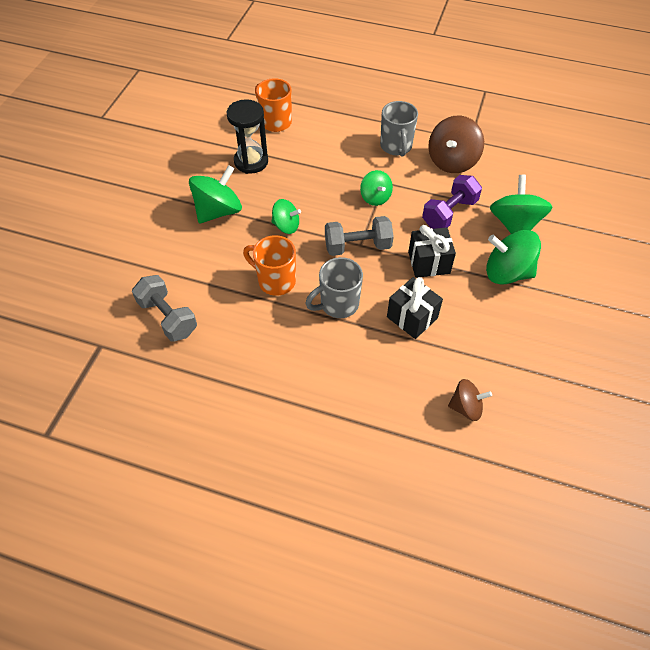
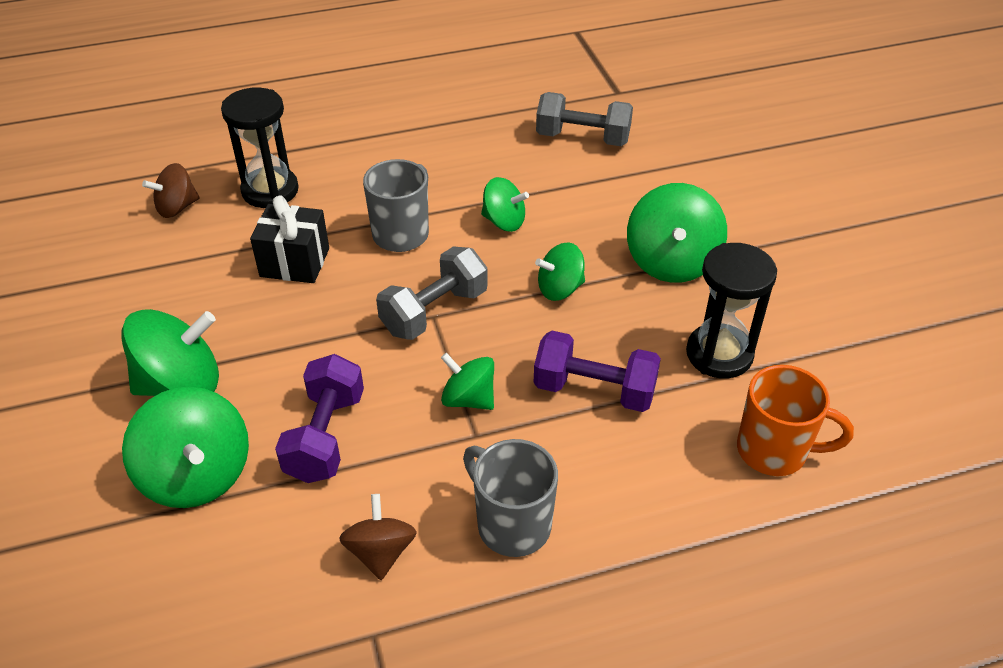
camera: 145 degrees right, 10 degrees down
(275, 281) = (504, 221): orange mug -> green spinning top
(318, 174) = (594, 390): none -> purple dumbbell
(396, 387) = (270, 191): none -> black hourglass
(429, 263) = (313, 340): black gift -> none
(452, 161) = (380, 552): brown spinning top -> brown spinning top, size x0.60

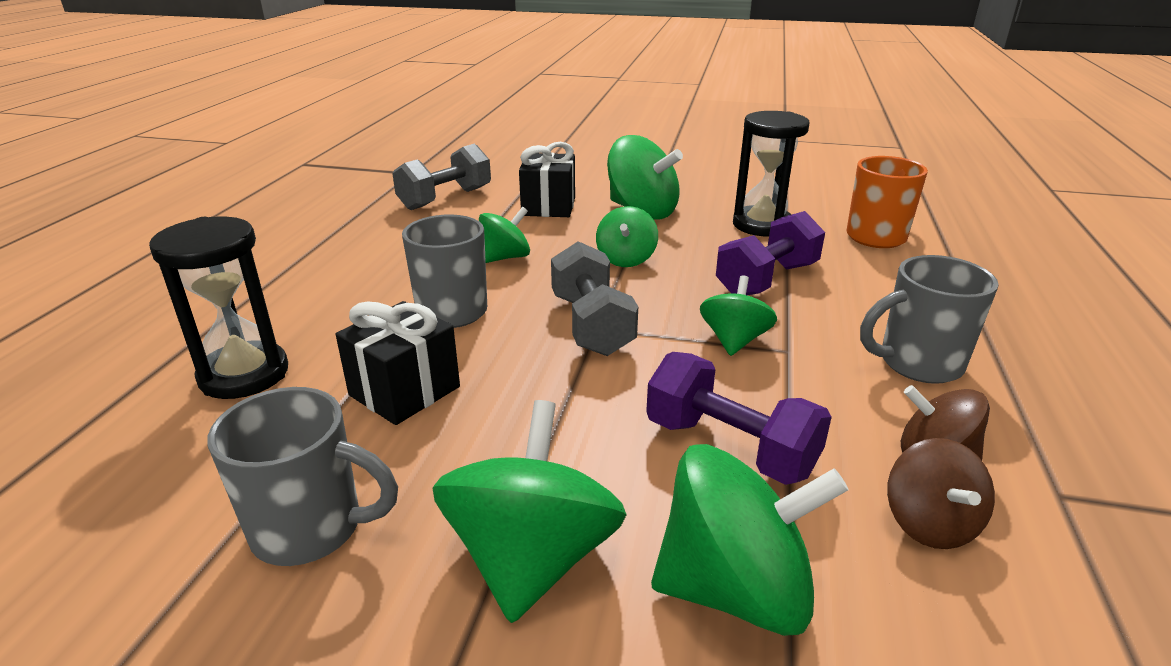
camera: 60 degrees left, 15 degrees down
(163, 292) = (311, 529): none -> grey mug
(177, 208) = (144, 465): brown spinning top -> brown spinning top (929, 523)
(468, 399) = (734, 340): green spinning top -> green spinning top turned 135 degrees clockwise
(624, 201) = (548, 207): none -> black gift

